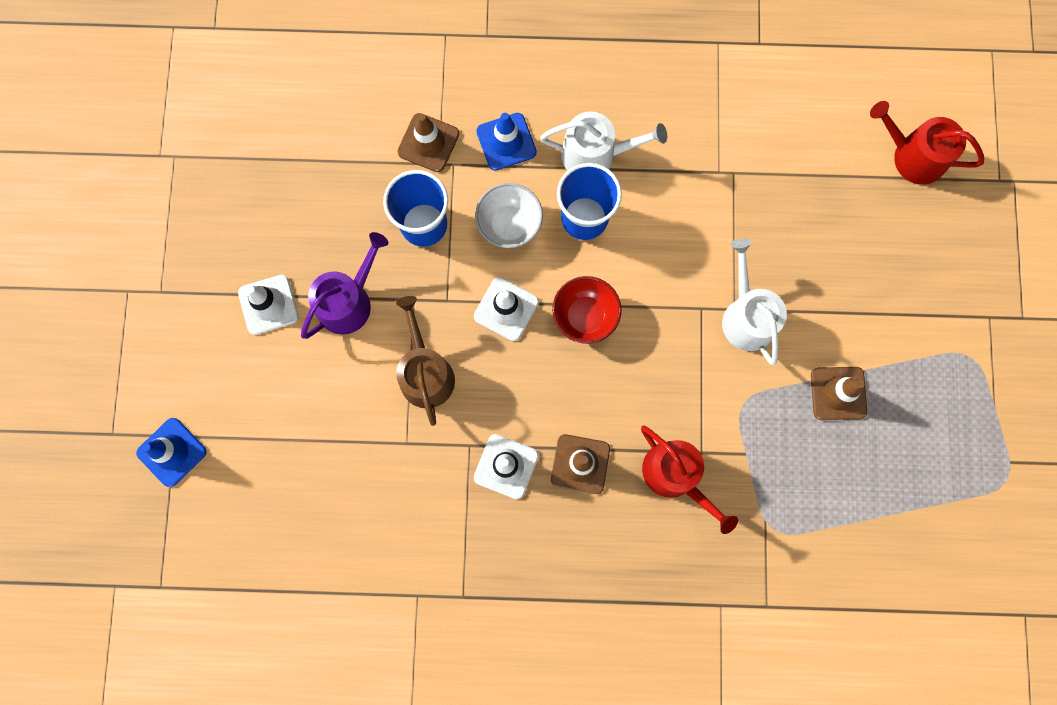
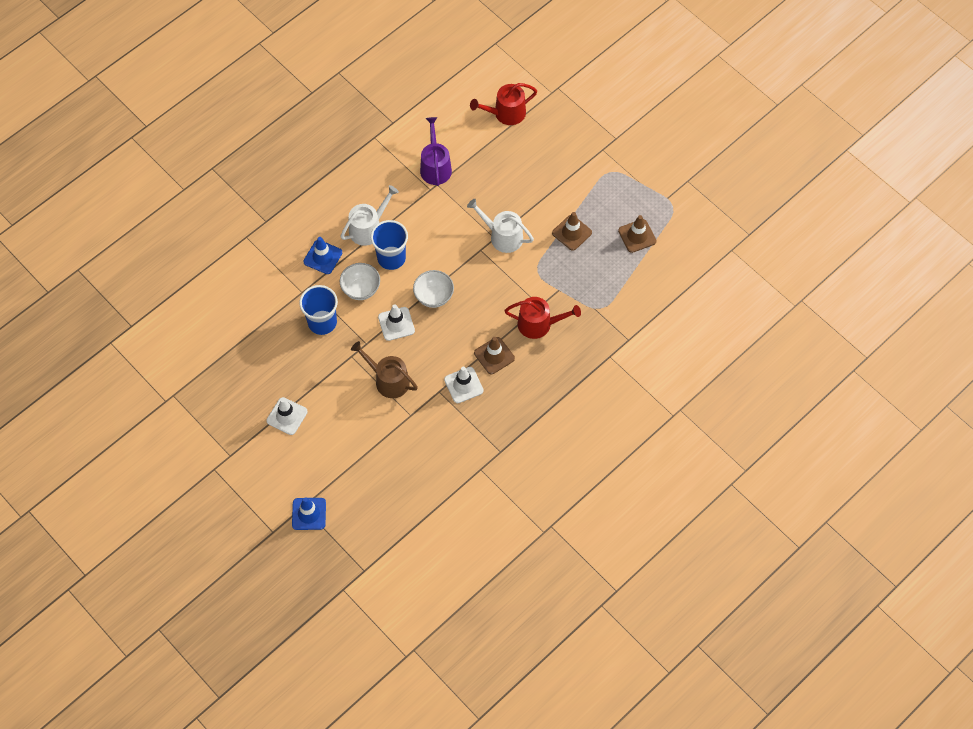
camera: 45 degrees left, 15 degrees down
(349, 301) = (322, 382): purple watering can -> purple watering can (435, 167)
(428, 143) = (287, 287): brown traffic cone -> brown traffic cone (637, 236)
(585, 316) = (434, 296): red bowl -> white bowl

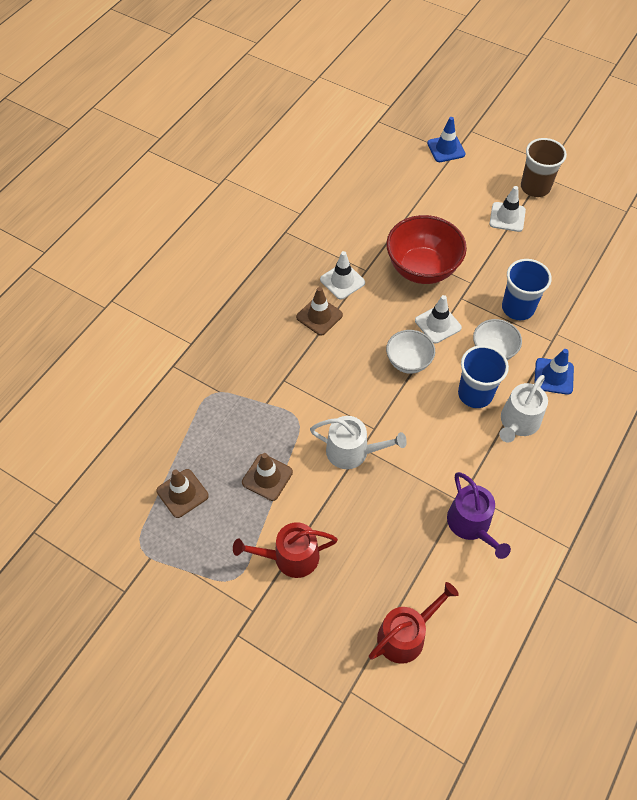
camera: 165 degrees right, 5 degrees down
(243, 444) = (535, 187): none -> brown cup
(388, 380) = (422, 269): brown watering can -> red bowl
(539, 324) = (279, 359): red watering can -> red watering can (290, 557)

